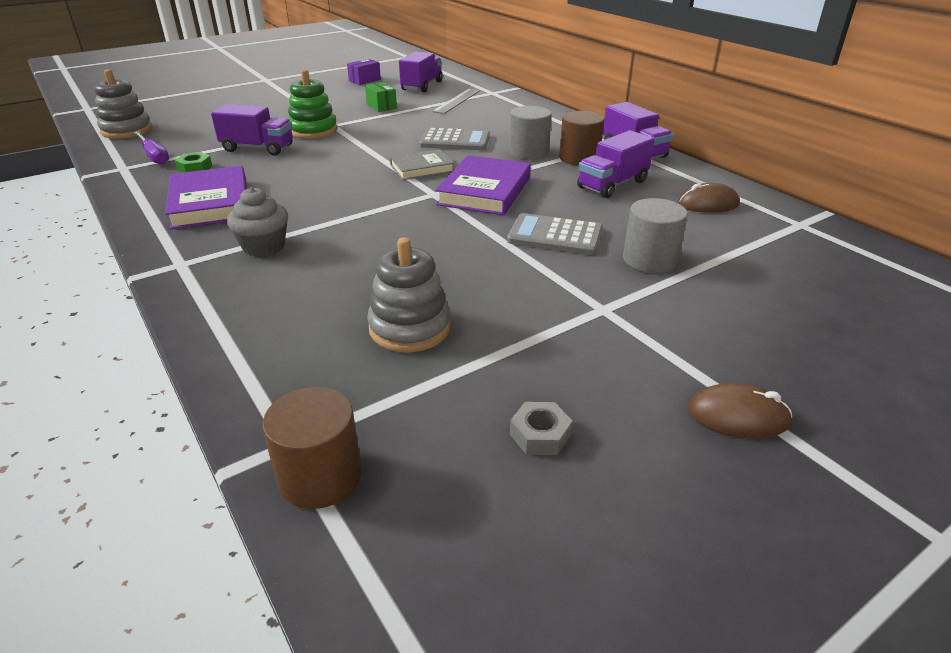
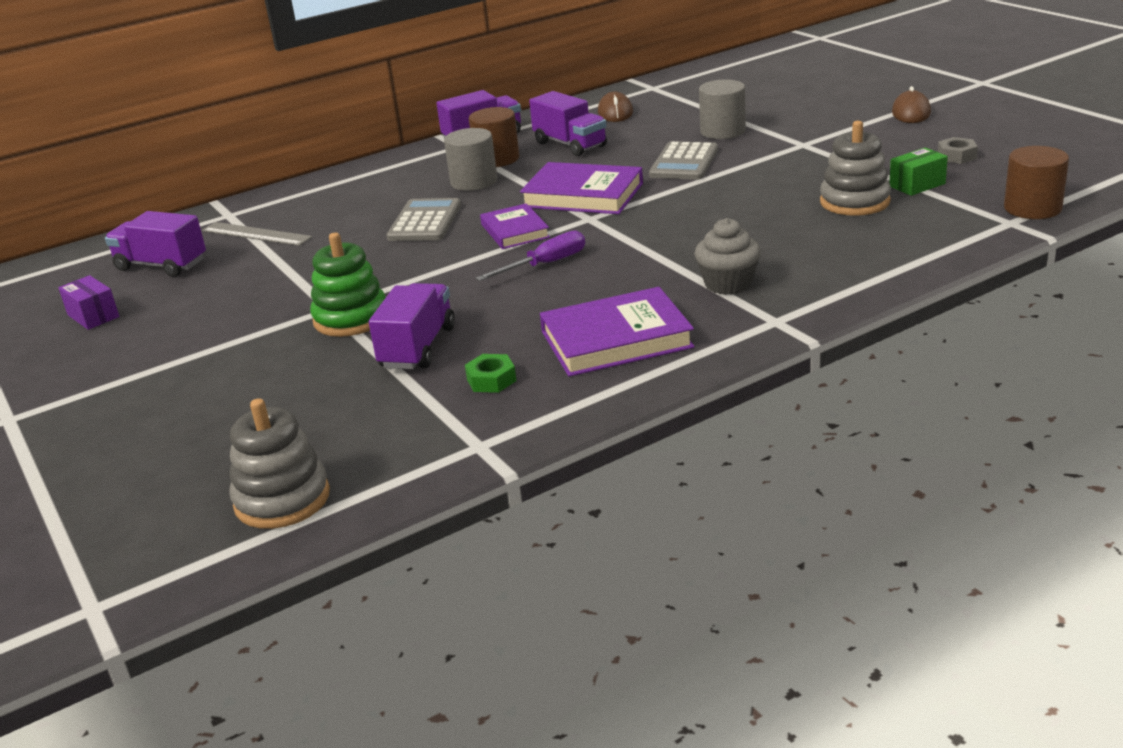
camera: 85 degrees left, 5 degrees down
(154, 156) = (432, 430): purple screwdriver -> purple screwdriver (545, 264)
(381, 106) = (254, 283): green box -> green box (917, 185)
(422, 168) = (515, 231): grey book -> purple book

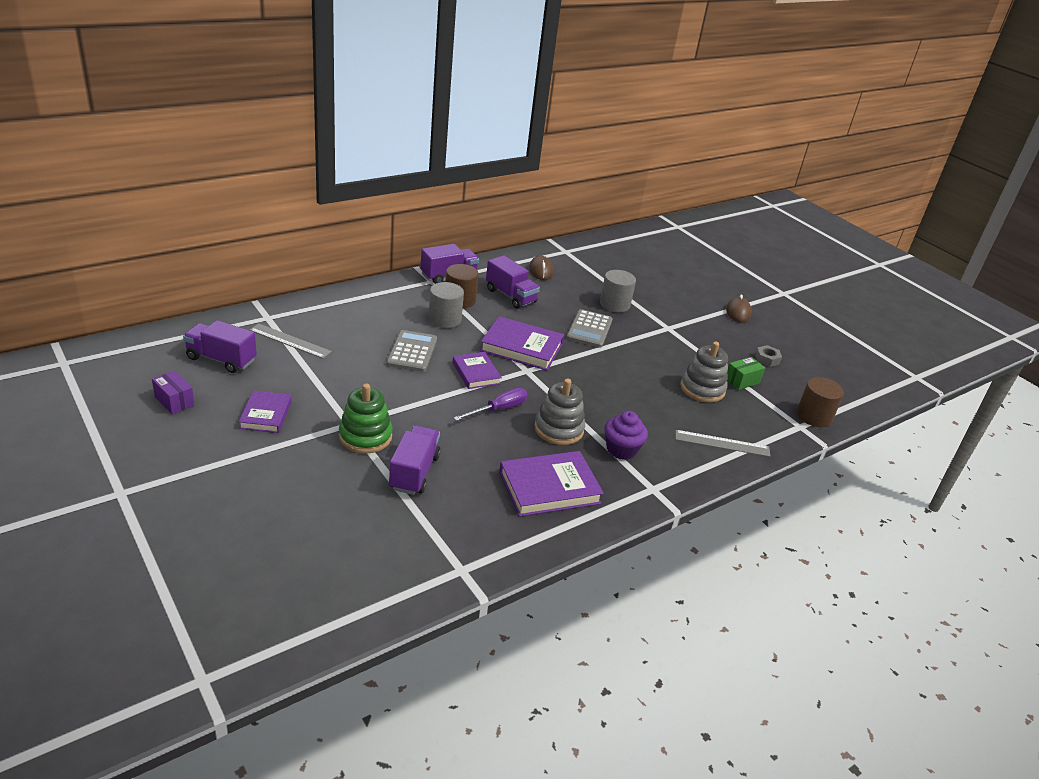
camera: 10 degrees left, 5 degrees up
(214, 313) = (266, 414): none -> purple book
(282, 499) = (329, 599): grey stacking toy -> grey stacking toy (558, 429)
(491, 380) = (467, 511): green nut -> none
(728, 284) = (621, 449): grey cupcake -> purple cupcake
(885, 257) = (722, 443): none -> grey ruler

